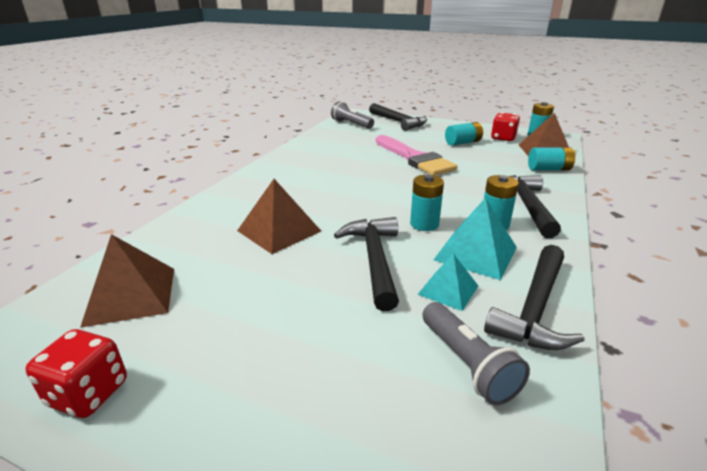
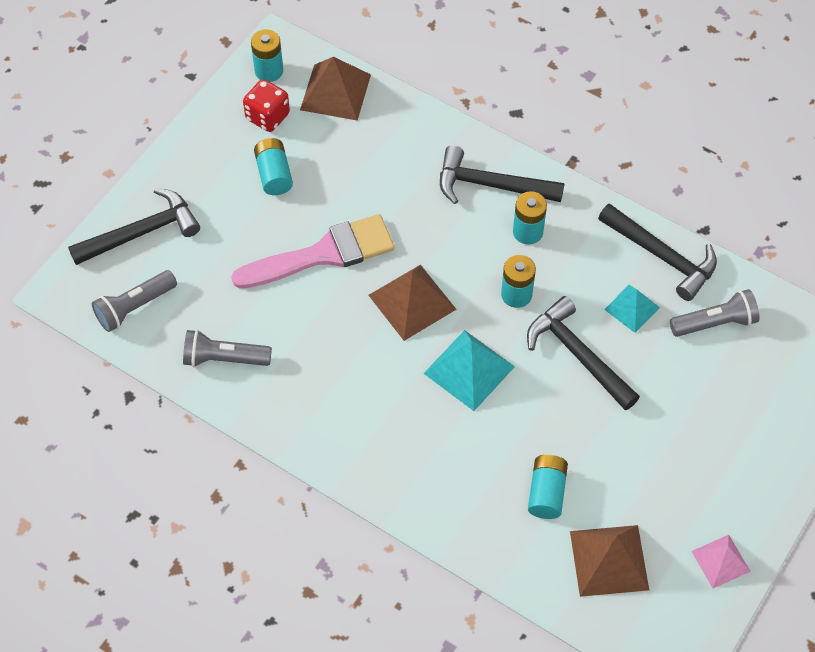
camera: 80 degrees left, 30 degrees up
(89, 393) = (720, 561): red dice -> pink pyramid
(279, 231) = (508, 435): brown pyramid -> brown pyramid (412, 302)
(326, 142) = (224, 358): none -> grey flashlight
(374, 259) = (577, 354): black hammer -> black hammer turned 45 degrees clockwise
(475, 253) = (579, 268): turquoise pyramid -> turquoise pyramid (469, 370)
(548, 169) = (396, 117): turquoise battery -> turquoise battery (546, 492)

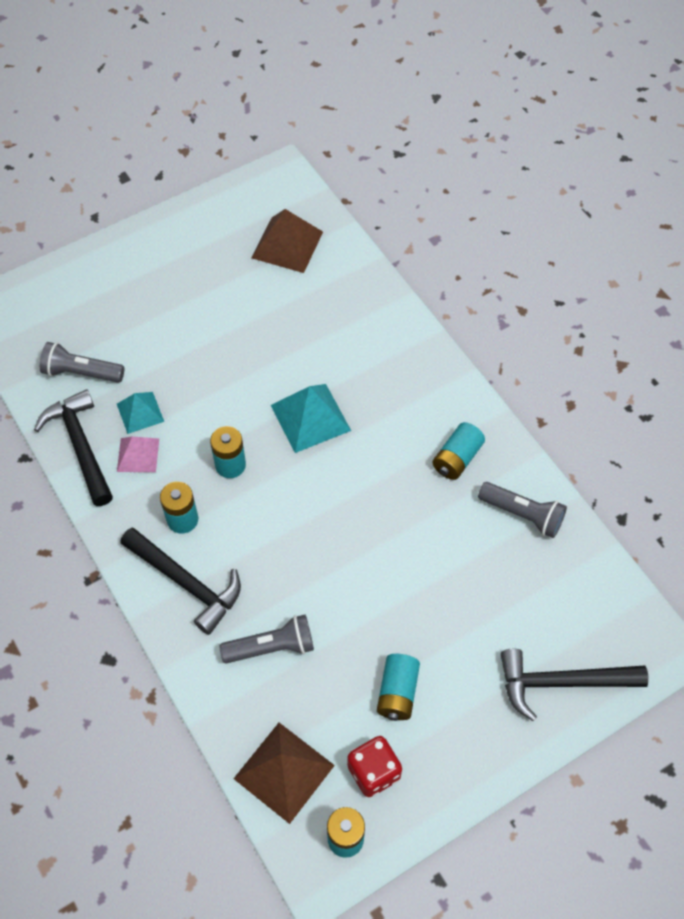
camera: 155 degrees left, 0 degrees up
(134, 307) = (593, 601): grey flashlight -> grey flashlight (272, 647)
(324, 254) = (386, 579): pink brush -> none
(412, 302) = (327, 497): brown pyramid -> none
(546, 492) = (304, 304): turquoise battery -> turquoise battery (457, 459)
(577, 354) = (212, 393): black hammer -> none
(720, 561) = (208, 215): pink pyramid -> pink pyramid (138, 455)

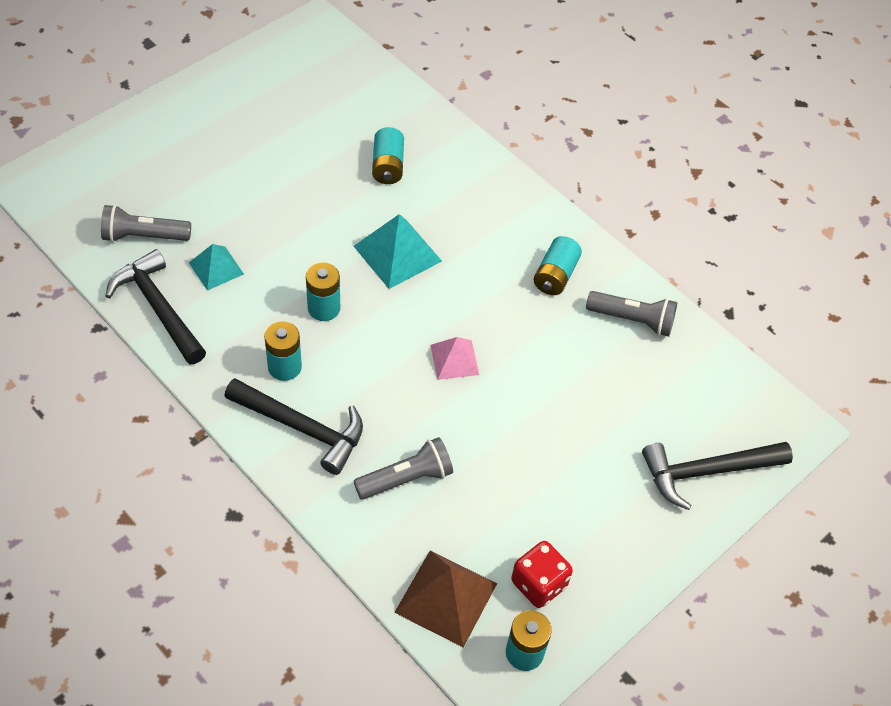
camera: 15 degrees left, 5 degrees down
(138, 455) = (223, 309): pink pyramid -> pink pyramid (454, 359)
(287, 244) = (336, 92): brown pyramid -> none
(397, 692) = (546, 504): turquoise battery -> turquoise battery (388, 166)

